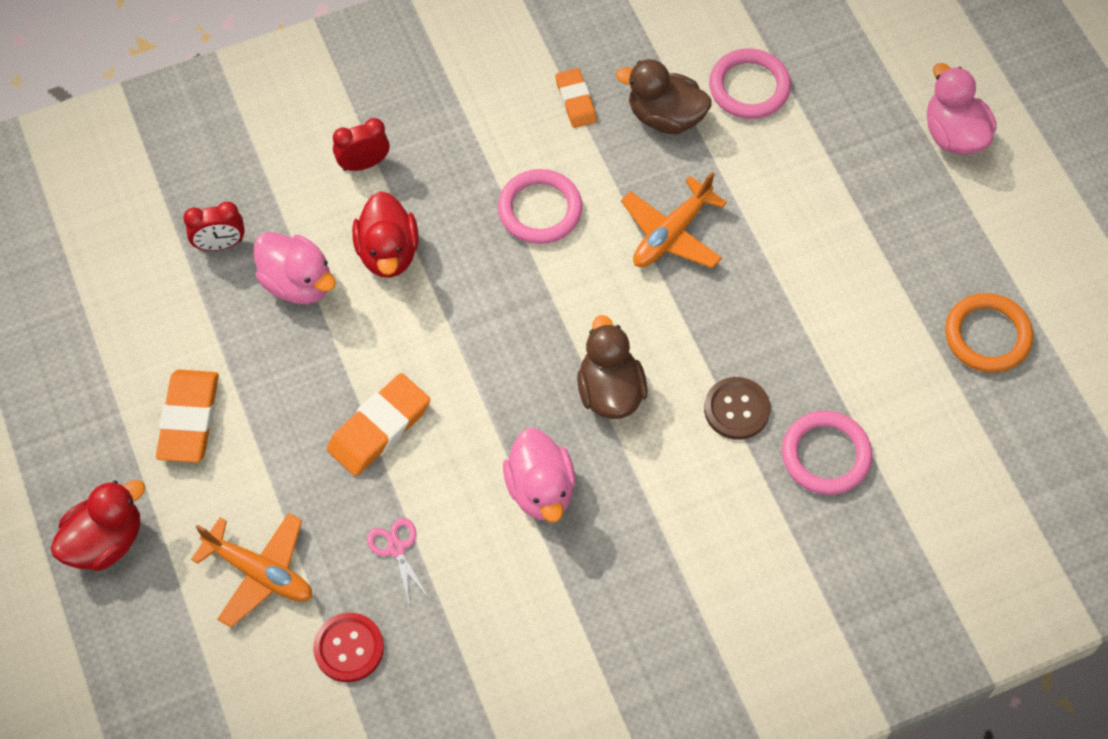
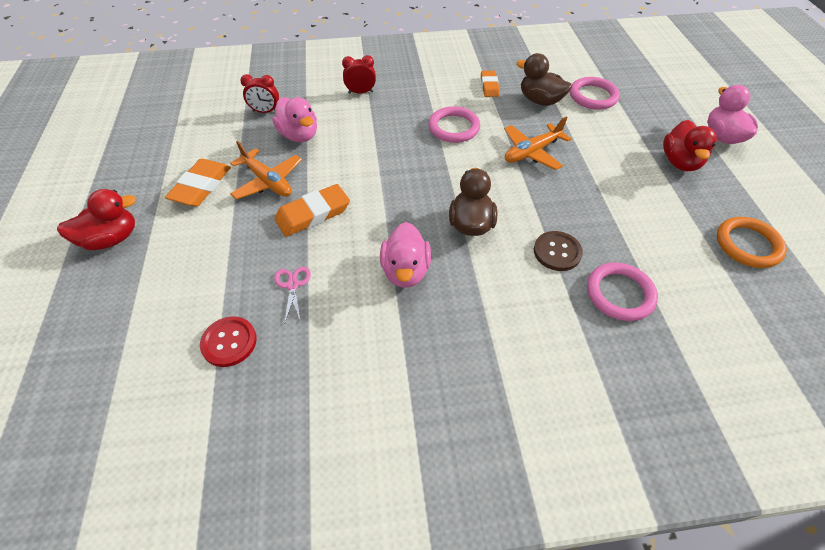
camera: 15 degrees right, 10 degrees down
(260, 573) = (195, 279): orange plane -> orange plane (268, 181)
(388, 252) = (357, 131): red duck -> red duck (680, 162)

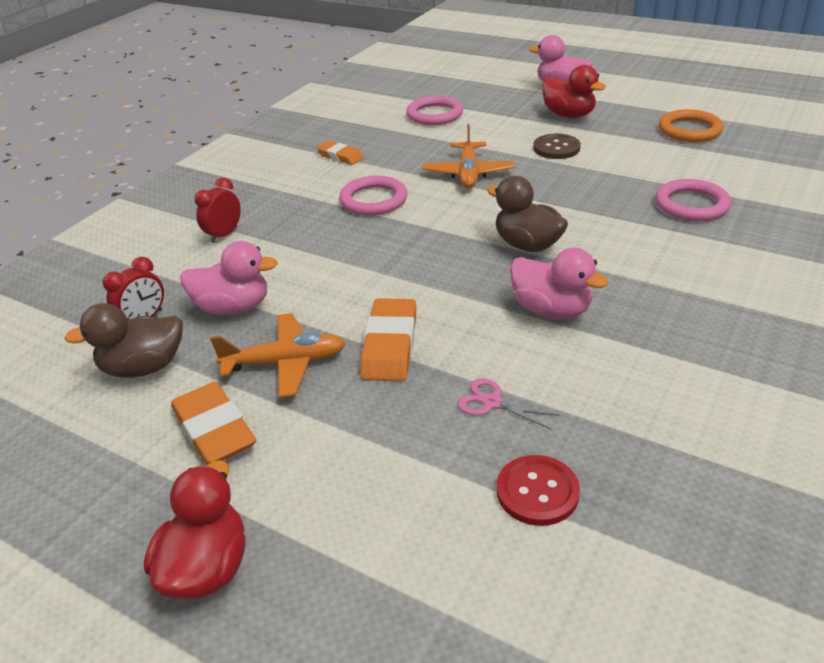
camera: 50 degrees left, 15 degrees down
(540, 100) = (402, 140): brown duck -> brown duck (144, 367)
(557, 252) = (613, 214): brown button -> brown button (556, 148)

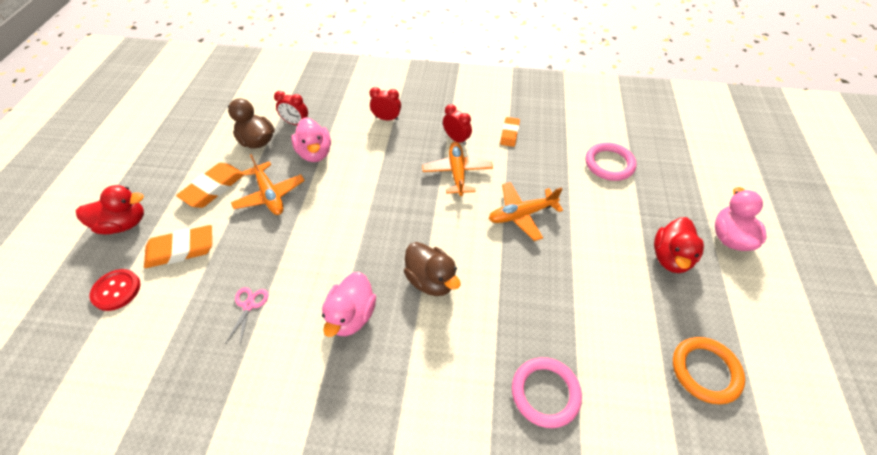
camera: 65 degrees right, 15 degrees up
(316, 190) = (456, 139): none -> red clock
(373, 200) = (457, 172): pink ring -> orange plane
(390, 345) = (295, 237): orange eraser -> orange eraser (181, 249)
(527, 245) = (431, 280): brown duck -> brown duck turned 120 degrees clockwise
(537, 492) = (175, 349): red button -> red button (116, 290)
(556, 148) = (597, 263): brown button -> none

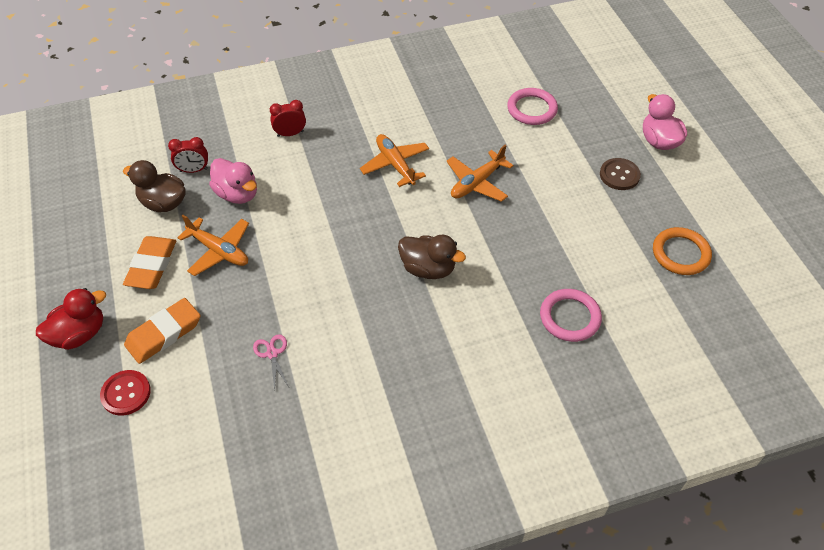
camera: 25 degrees left, 0 degrees up
(351, 315) = (375, 324): pink duck -> none
(456, 139) = (375, 132): red clock -> none
(509, 134) = (424, 109): orange eraser -> none
(670, 257) = (619, 175): red duck -> brown button

